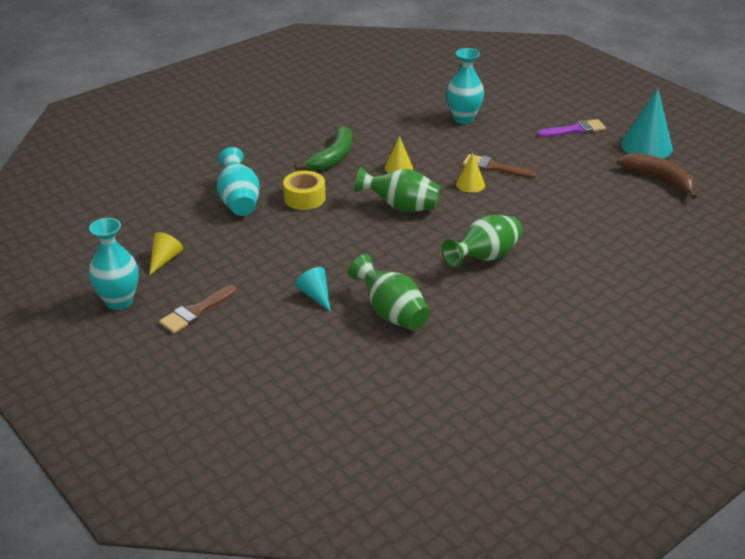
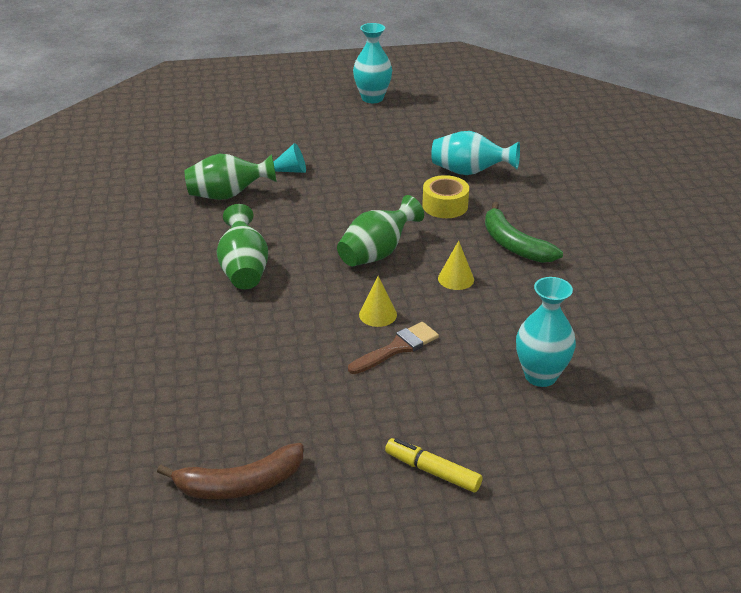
camera: 120 degrees right, 0 degrees up
(165, 259) = (409, 123): yellow cone -> none
(196, 312) = (327, 121): brown brush -> none
(575, 130) = (432, 471): purple brush -> yellow marker
(646, 146) = (328, 526): turquoise cone -> none

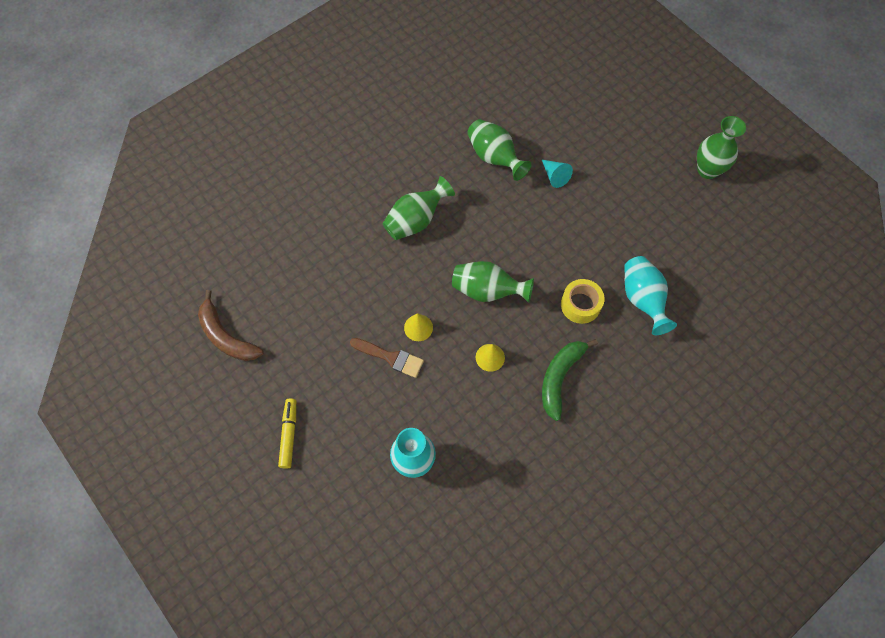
camera: 60 degrees right, 30 degrees up
(372, 98) = (707, 170): turquoise vase -> green vase

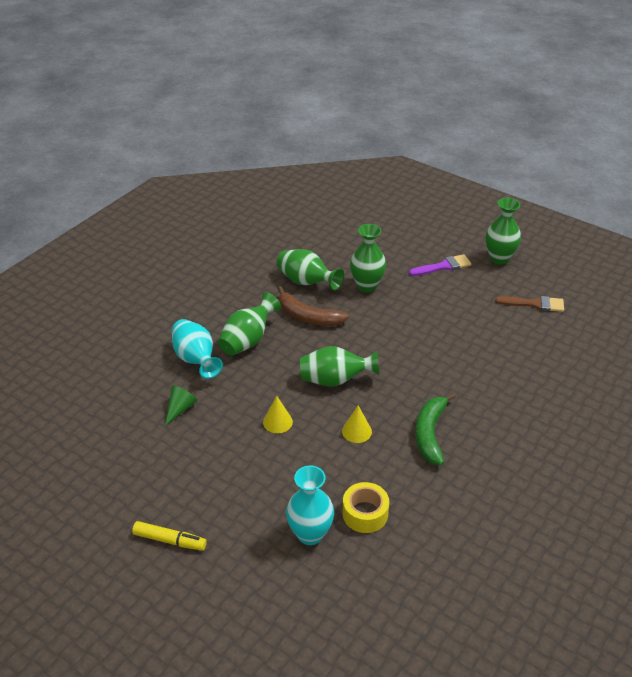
camera: 15 degrees left, 25 degrees down
(226, 336) = (79, 469): brown banana -> brown banana (308, 317)
(289, 435) = (170, 540): yellow marker -> yellow marker turned 120 degrees clockwise
(332, 289) = (180, 408): none -> green cone
(391, 357) = (257, 451): brown brush -> brown brush (534, 304)
(555, 176) = (367, 286): turquoise cone -> green vase
(580, 305) = (427, 374): yellow tape -> yellow tape (365, 513)
(642, 299) = (482, 359): turquoise vase -> turquoise vase (196, 359)
(643, 168) = (443, 266): none -> purple brush

